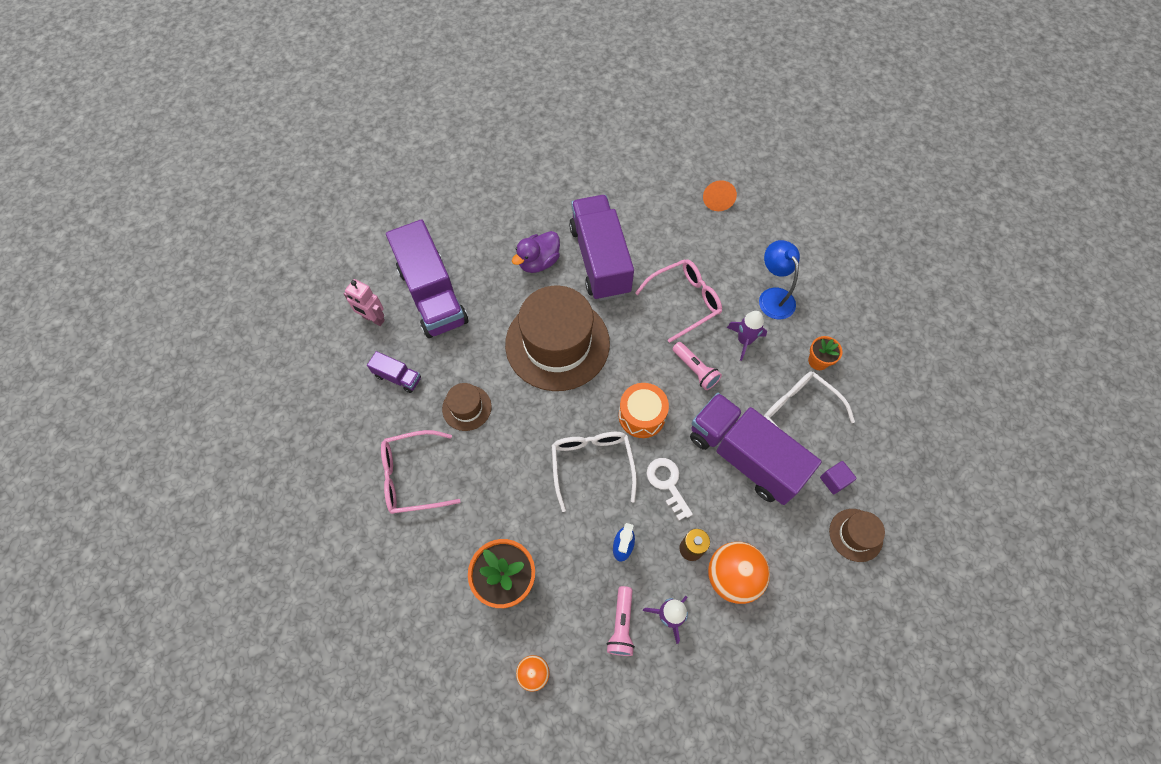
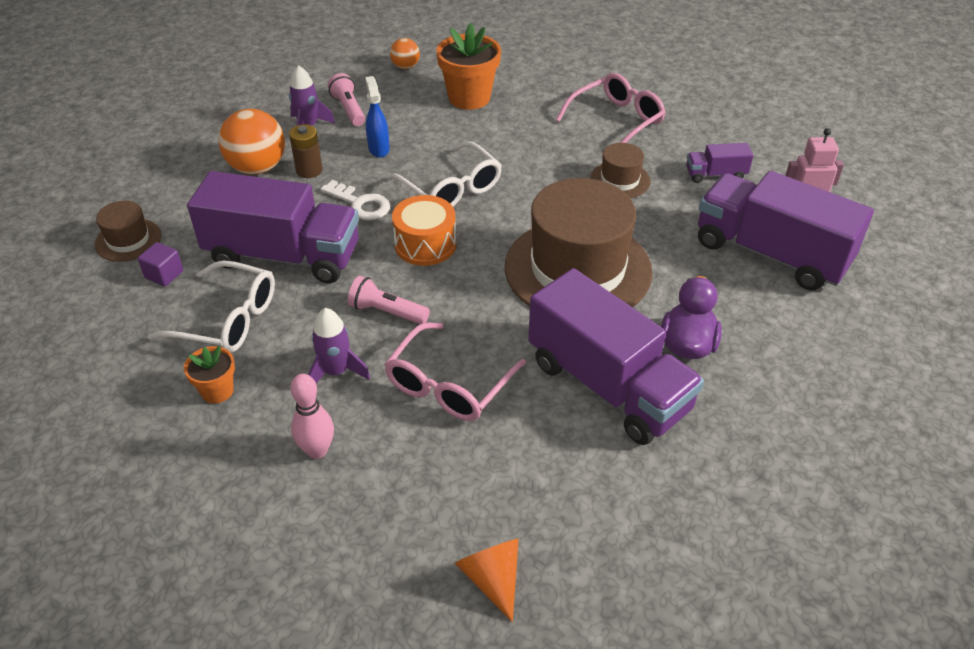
camera: 150 degrees right, 20 degrees down
(773, 296) = (317, 450): blue lamp -> pink bowling pin

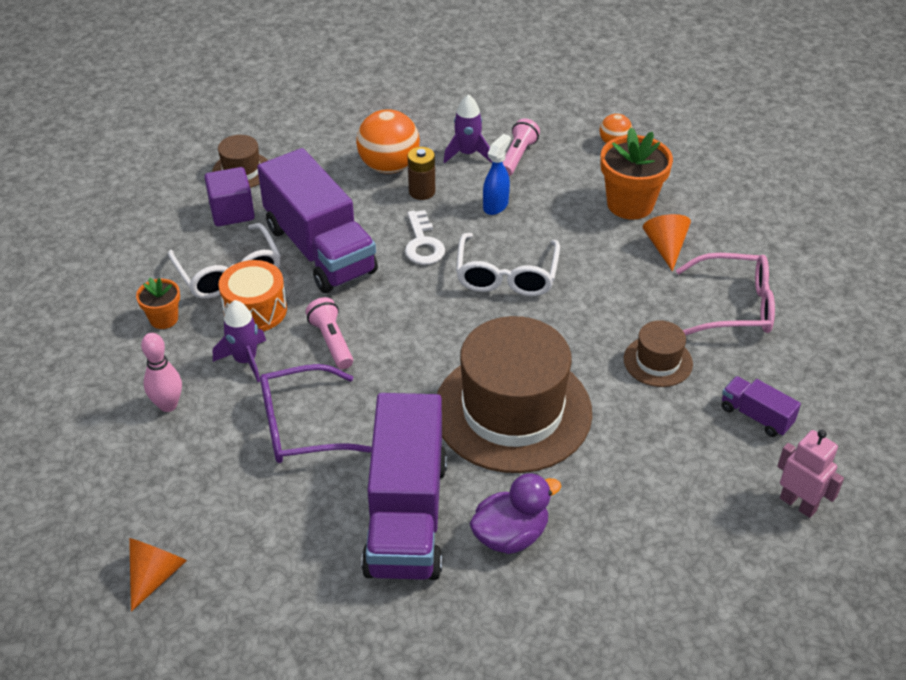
camera: 45 degrees right, 0 degrees up
(164, 274) = (232, 212): purple cube -> purple cube, size x1.54
(425, 244) = (426, 309): orange drum -> orange drum (255, 310)
(449, 385) = (301, 426): pink glasses -> purple glasses
(528, 111) = (665, 247): none -> orange cone
(770, 253) = (699, 520): purple truck -> none

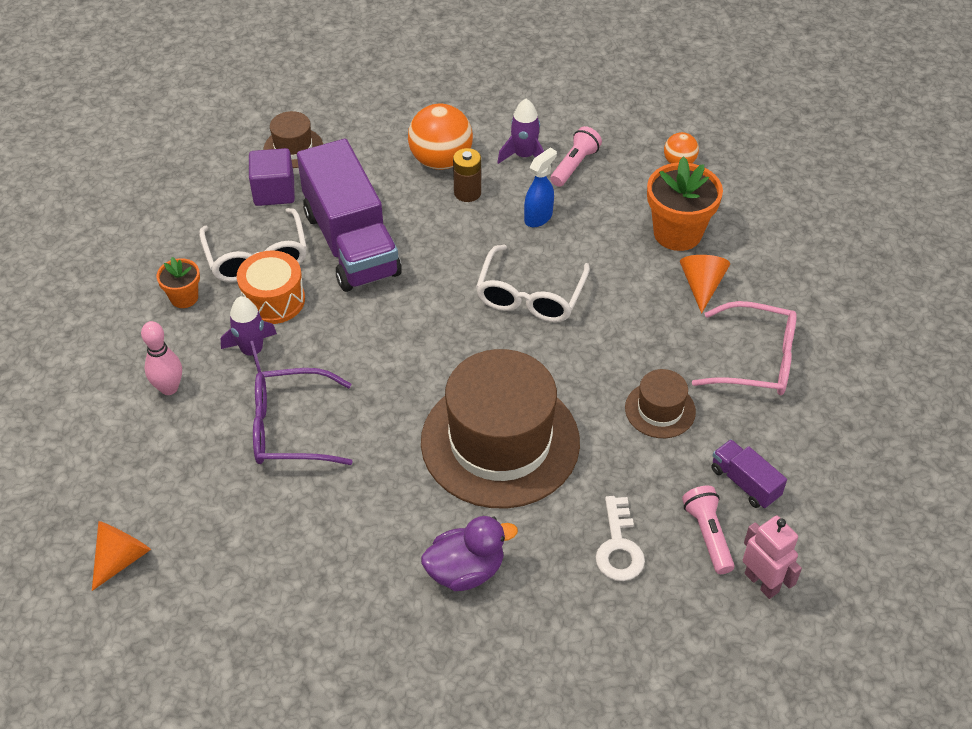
camera: 10 degrees right, 5 degrees up
(331, 341) = (340, 343): pink flashlight -> pink flashlight (707, 535)
(406, 516) = (369, 535): purple truck -> none
(423, 244) = (454, 250): white key -> white key (618, 547)

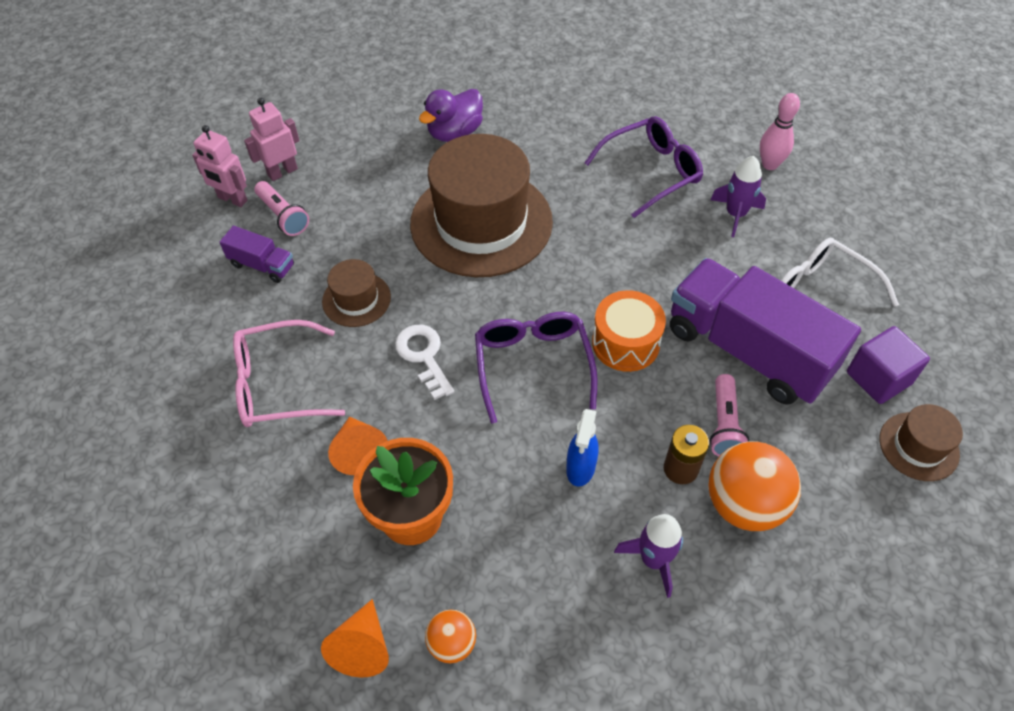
camera: 155 degrees right, 5 degrees up
(121, 558) = (686, 62): orange cone -> orange cone (362, 647)
(184, 298) = (838, 236): orange flower pot -> none
(273, 300) = (762, 264): orange drum -> orange drum (625, 343)
(530, 296) = (533, 365): white glasses -> purple glasses
(574, 165) = (583, 573): pink flashlight -> pink flashlight (724, 425)
(618, 547) = (350, 184): white key -> white key (423, 356)
(693, 599) = (282, 172): none -> pink robot

